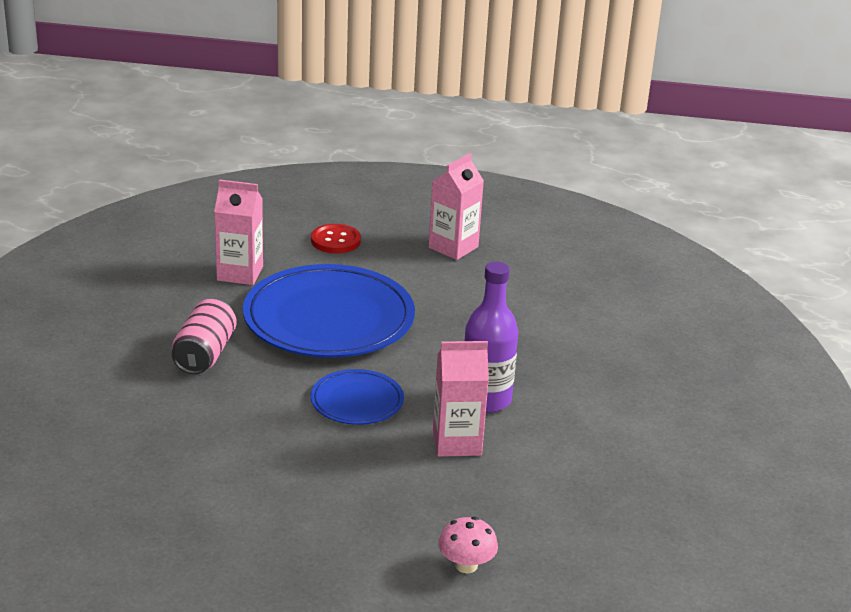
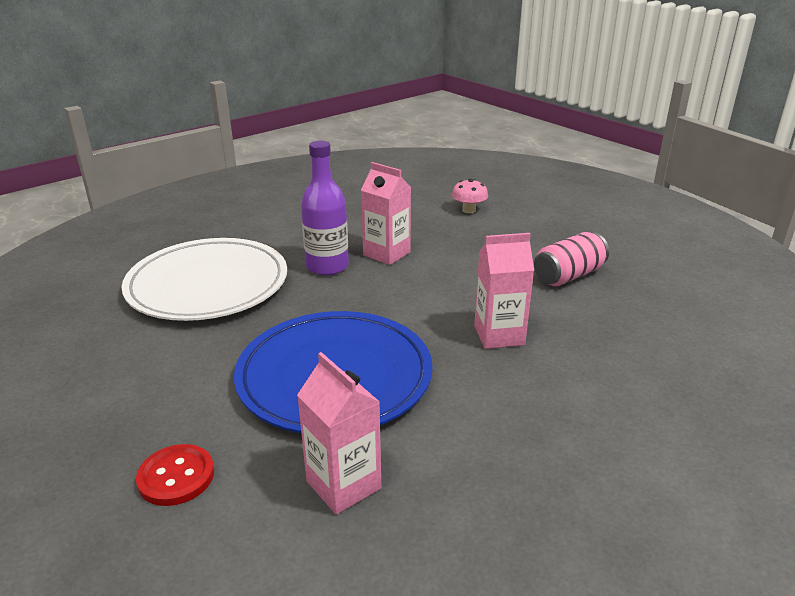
camera: 135 degrees left, 0 degrees up
(205, 354) = (489, 395): pink can -> pink can (568, 275)
(357, 401) = (412, 301): blue plate -> none
(453, 247) = (97, 397): pink carton -> pink carton (499, 335)
(546, 335) = (208, 285): none -> white plate

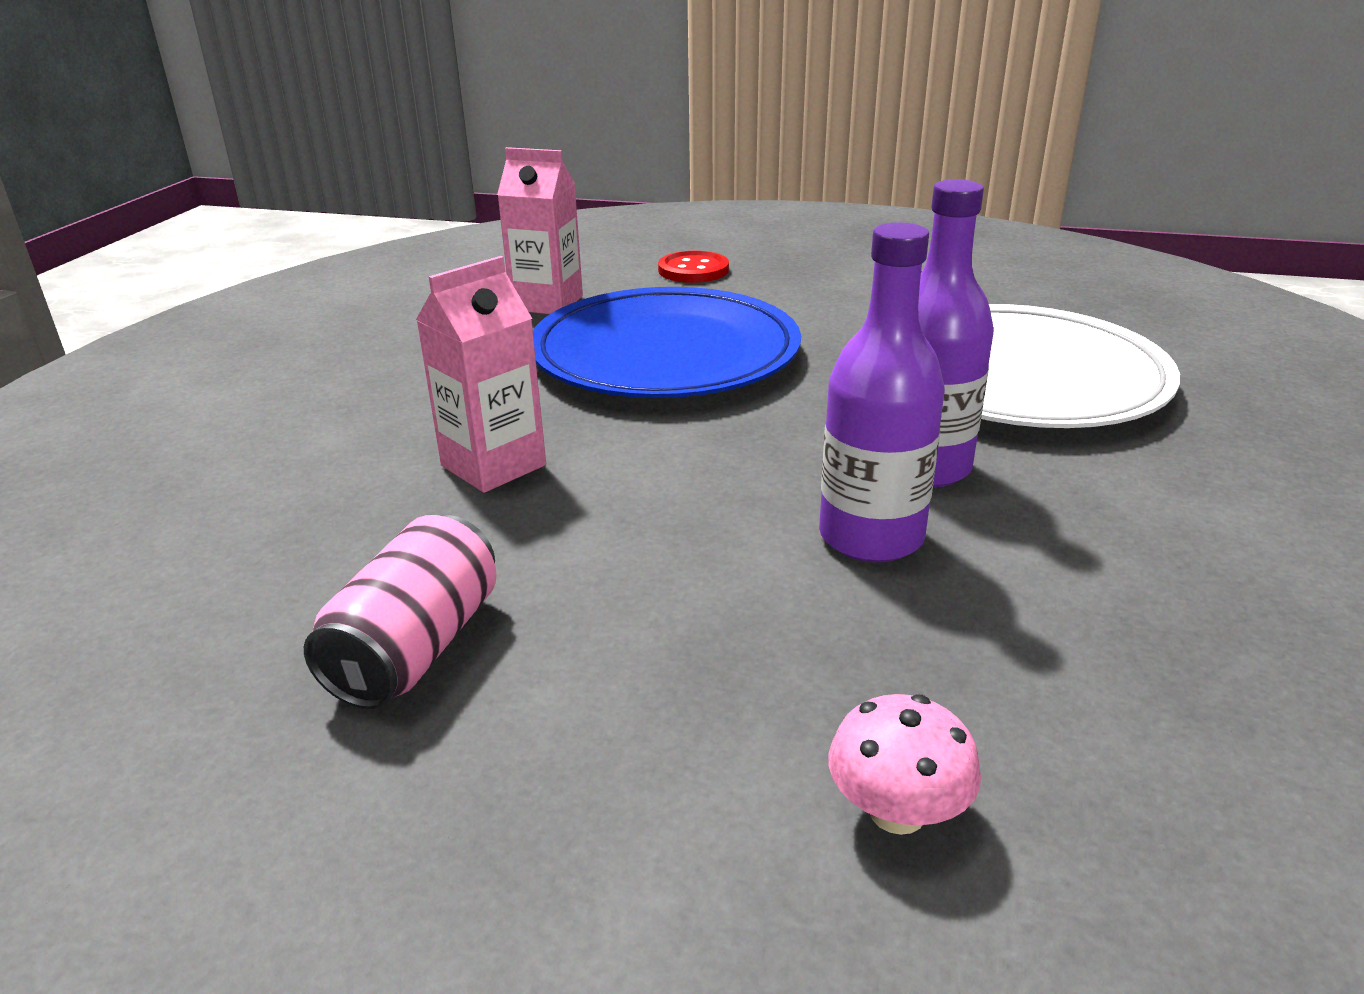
camera: 145 degrees right, 0 degrees up
(386, 254) = (871, 537): pink carton -> purple bottle

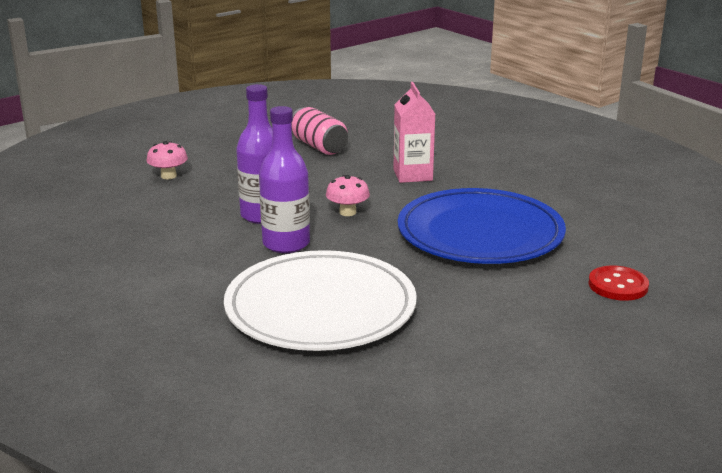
camera: 125 degrees right, 5 degrees down
(547, 303) = (598, 227): pink carton -> none
(735, 463) = (347, 212): none -> pink mushroom

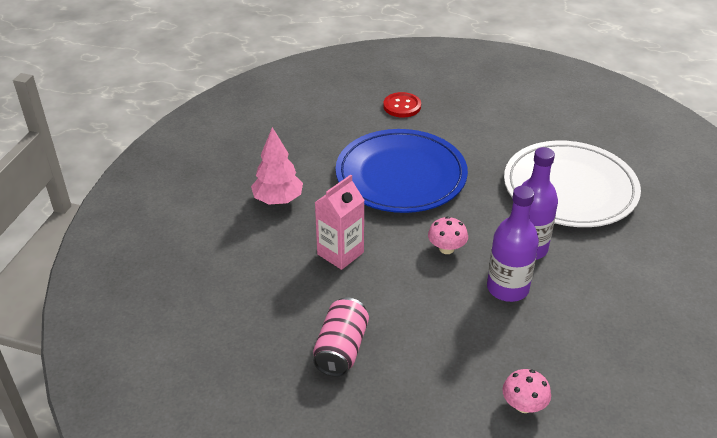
camera: 130 degrees left, 15 degrees up
(520, 175) = (278, 200): none -> pink tree

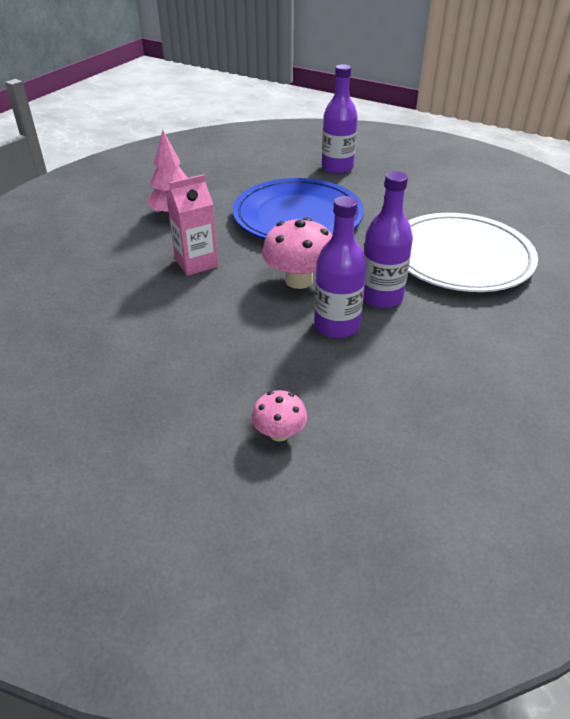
camera: 20 degrees right, 0 degrees up
(341, 349) = (136, 337): pink can -> none
(402, 106) = (337, 168): red button -> purple bottle
(446, 249) = (299, 280): pink mushroom -> pink mushroom, size x1.76

